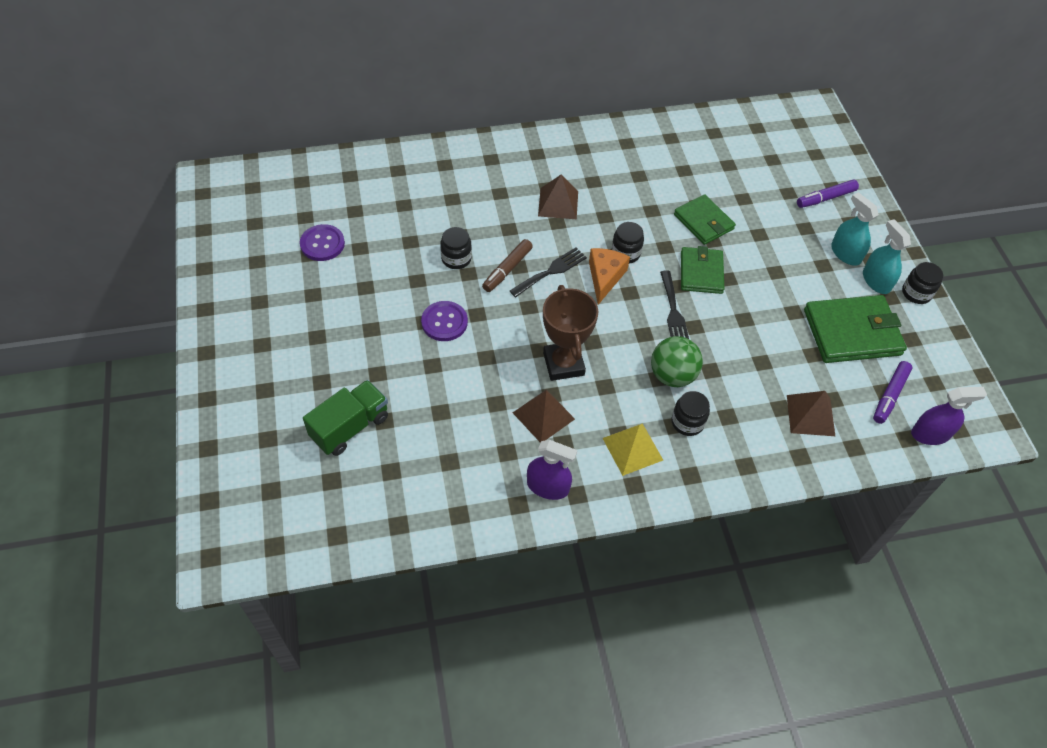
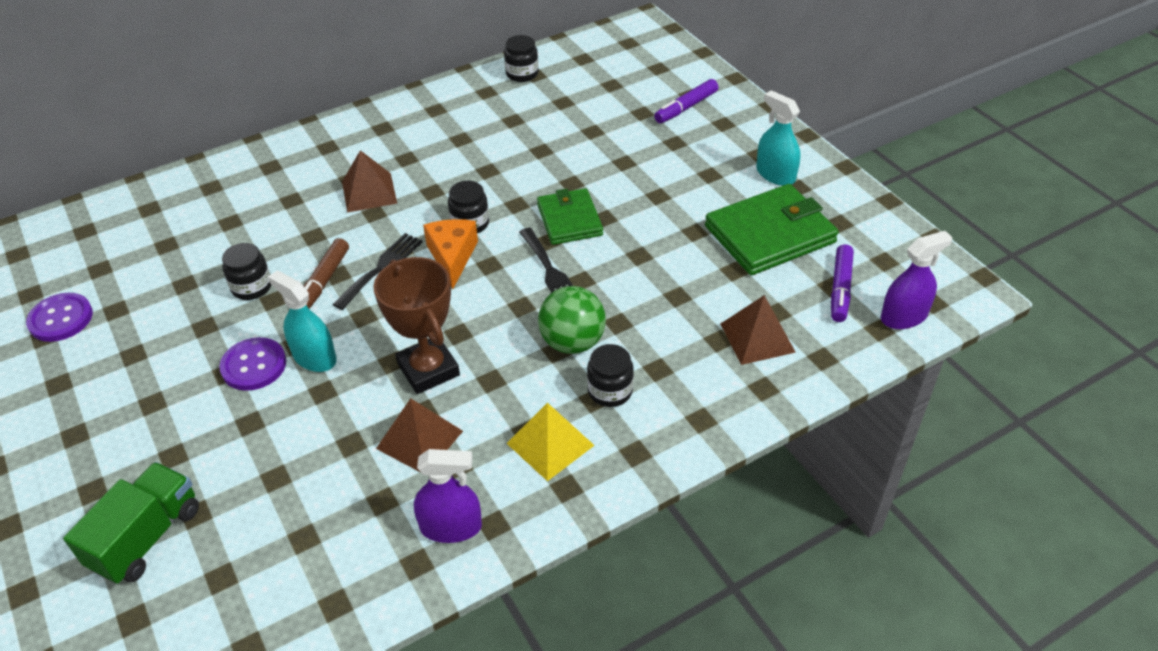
camera: 15 degrees left, 10 degrees down
(703, 222) = (554, 166): green wallet -> none
(845, 253) = (730, 156): turquoise spray bottle -> turquoise spray bottle (314, 357)
(916, 293) = (825, 175): black jar -> black jar (522, 74)

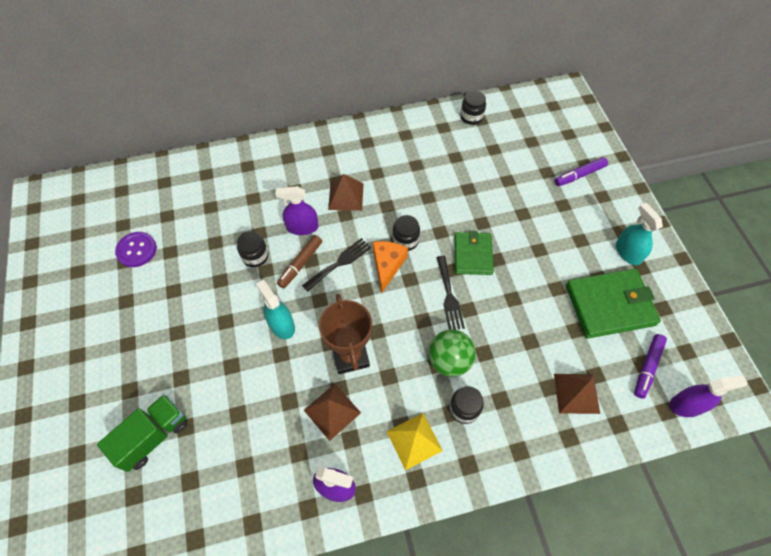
camera: 15 degrees right, 15 degrees up
(254, 365) = (243, 321): purple button -> none
(314, 239) = (302, 227): none -> purple spray bottle

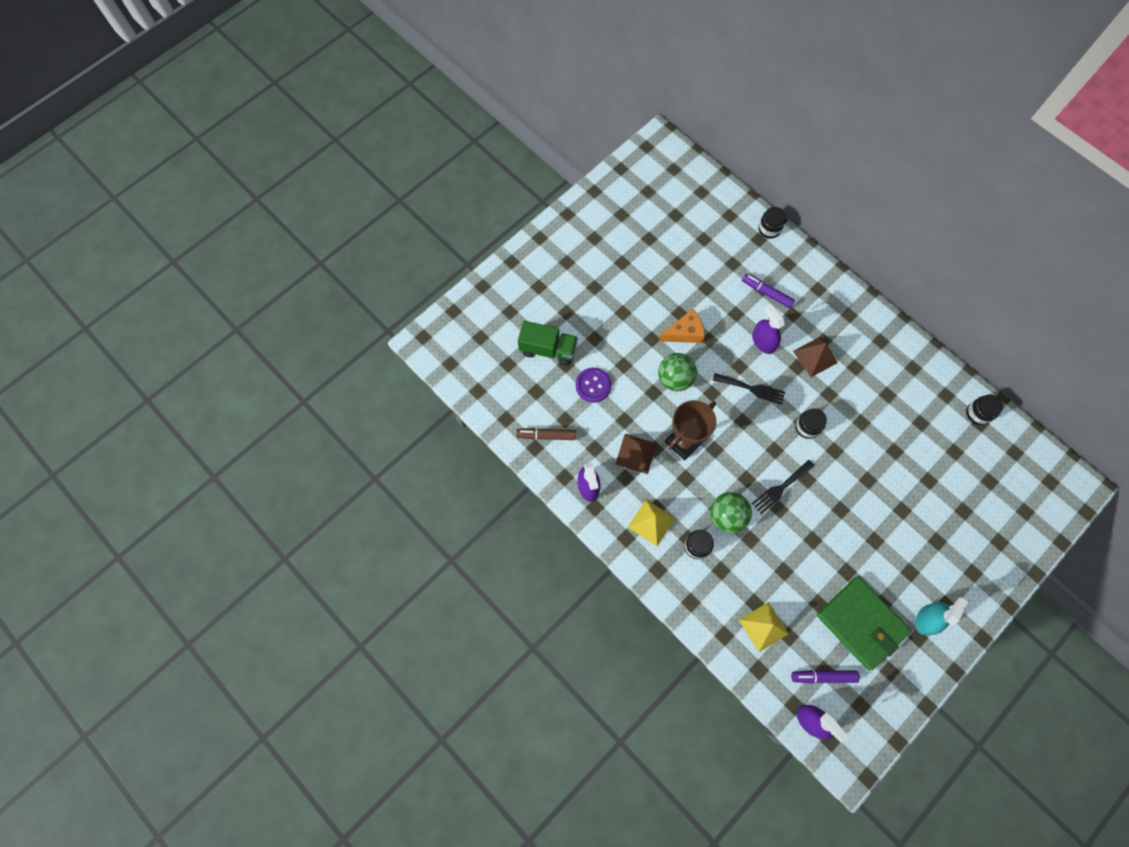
camera: 60 degrees right, 10 degrees up
(136, 250) = (663, 240): purple button -> purple button (593, 385)
(255, 256) = (715, 324): black jar -> black jar (769, 229)
(281, 325) = (674, 379): turquoise spray bottle -> green ball
(300, 264) = (731, 361): brown marker -> brown marker (546, 435)
(387, 266) = (774, 426): orange cheese -> orange cheese (684, 332)
(473, 255) = (831, 488): green wallet -> none
(576, 393) = (763, 627): brown pyramid -> yellow pyramid
(579, 175) = (982, 542): purple marker -> purple marker (766, 293)

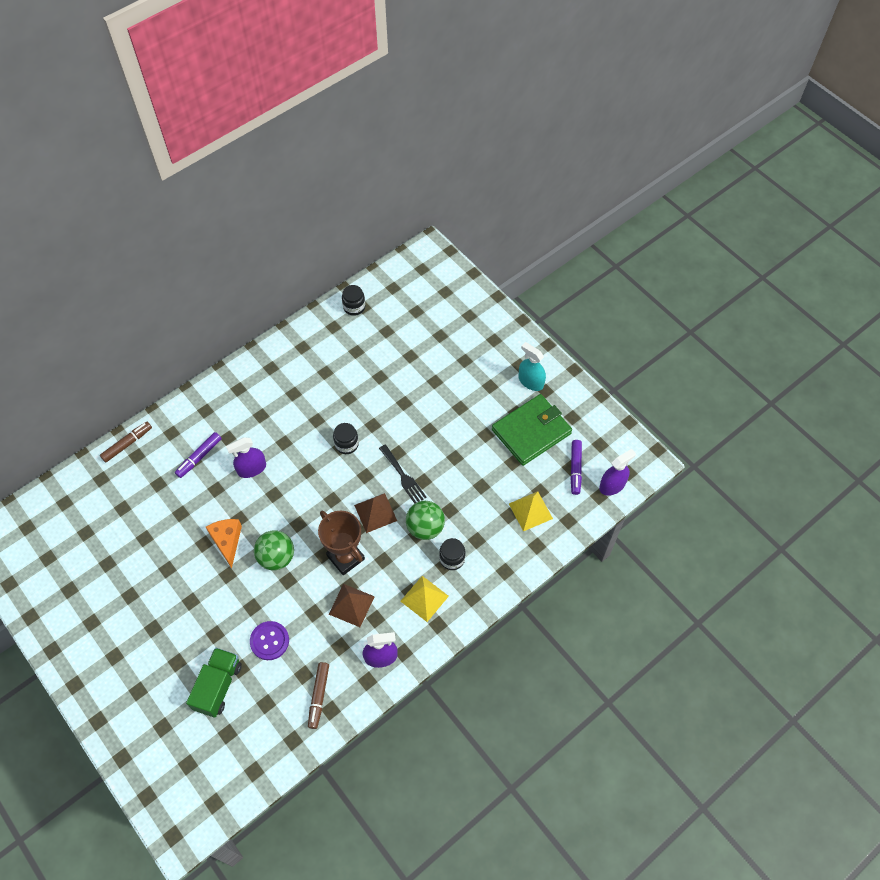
camera: 85 degrees left, 10 degrees down
(752, 388) = (299, 486): black fork -> none
(769, 229) = (127, 444): black jar -> brown marker
(815, 357) = (276, 425): brown pyramid -> brown pyramid (375, 512)

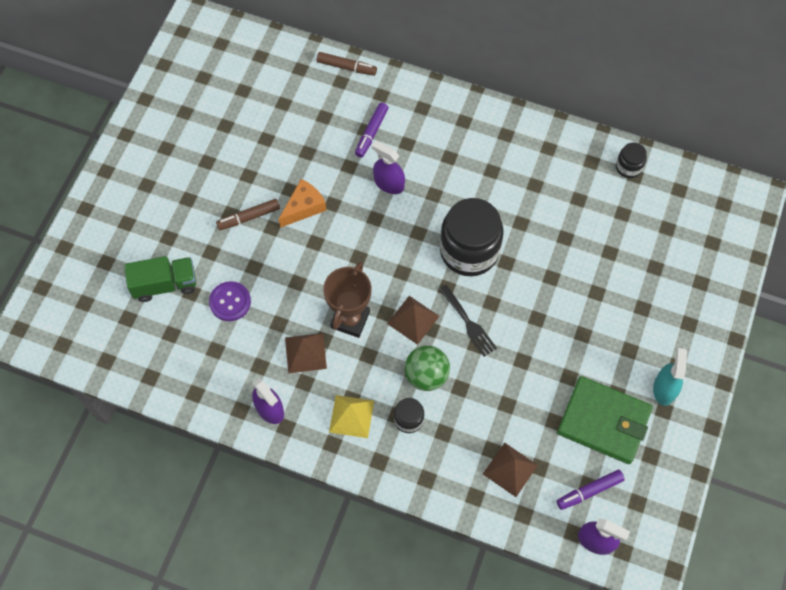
camera: 60 degrees right, 5 degrees up
(199, 457) = (371, 133): purple marker -> purple marker turned 75 degrees counterclockwise
(276, 557) = (313, 259): green ball -> none
(319, 696) = (202, 375): brown marker -> brown marker (249, 217)
(346, 444) = (469, 251): black jar -> black jar, size x2.15
(403, 476) = (468, 323): black fork -> black fork turned 60 degrees counterclockwise
(530, 511) = (510, 469): yellow pyramid -> brown pyramid

